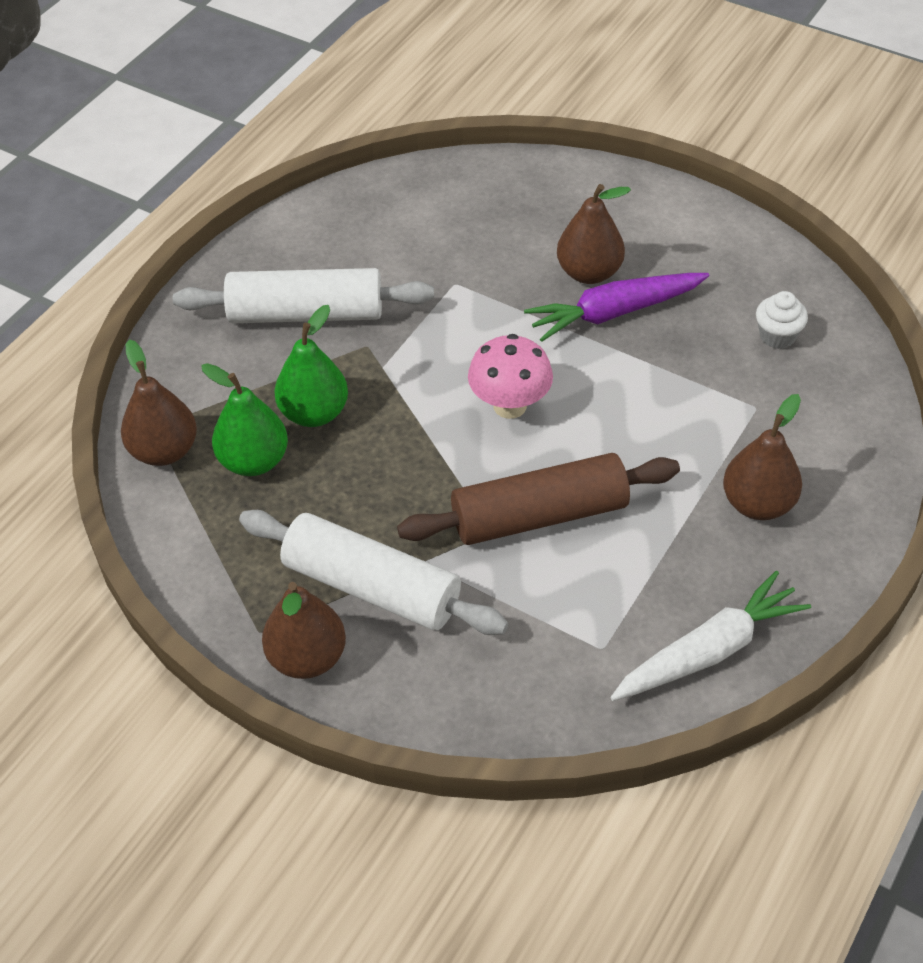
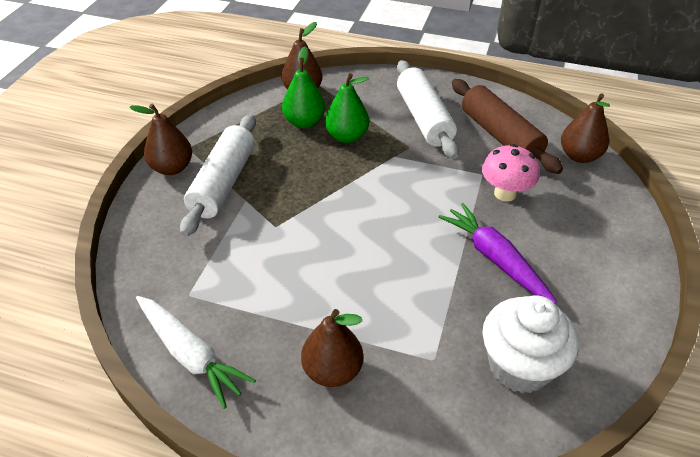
camera: 75 degrees right, 5 degrees down
(510, 406) = (383, 217): pink mushroom -> pink mushroom (505, 193)
(539, 515) = (292, 246): brown rolling pin -> brown rolling pin (500, 135)
(589, 273) = (528, 238): brown pear -> brown pear (579, 156)
(777, 336) = (519, 366): white cupcake -> white cupcake, size x2.03

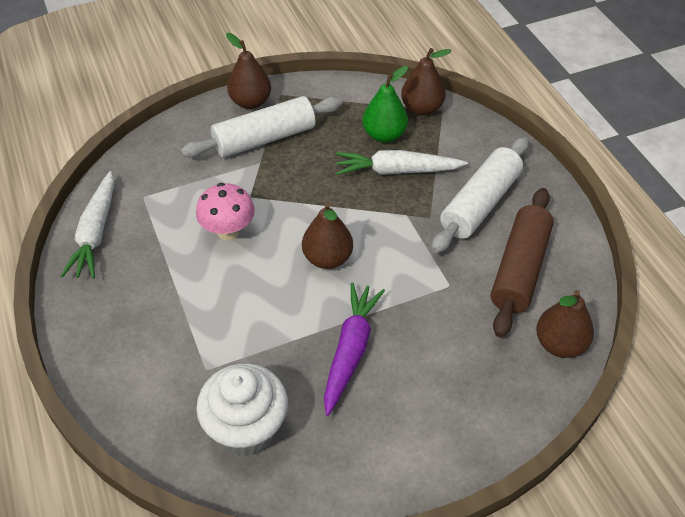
camera: 50 degrees right, 5 degrees up
(332, 371) = (145, 316): brown pear -> brown pear (327, 258)
(347, 136) = (396, 171): green pear -> white carrot
(505, 193) = (440, 315): pink mushroom -> pink mushroom (228, 231)

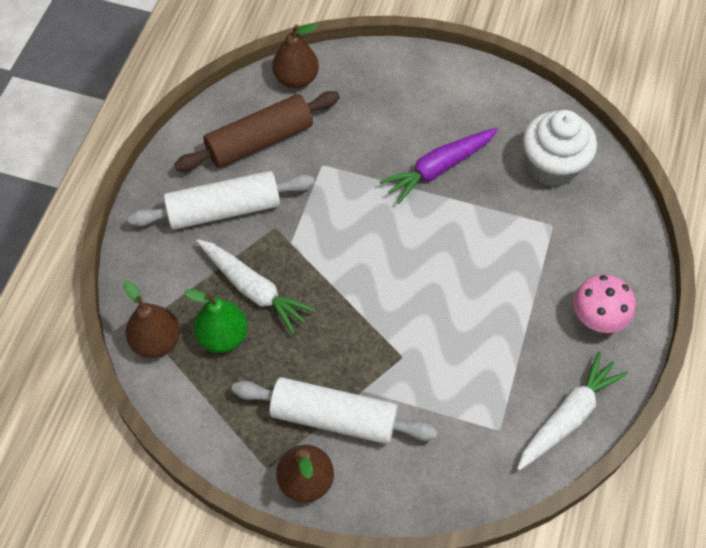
camera: 140 degrees left, 10 degrees up
(228, 231) = (449, 332): pink mushroom -> pink mushroom (597, 319)
(327, 258) = (390, 249): brown pear -> none

